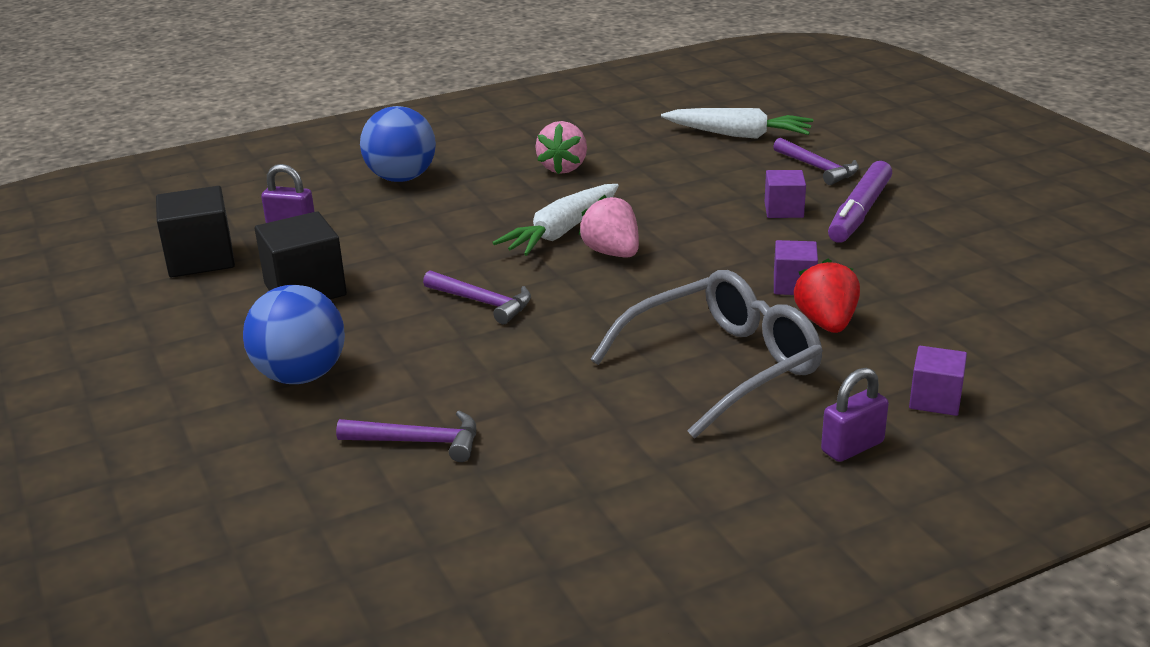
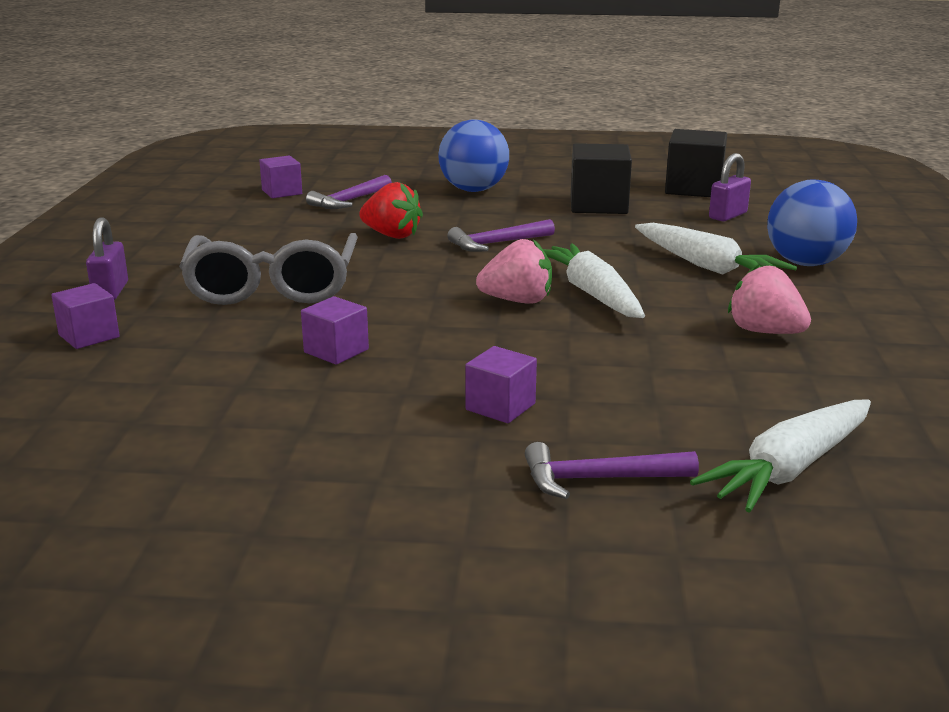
camera: 120 degrees right, 5 degrees down
(426, 514) = (282, 192): none -> purple cube
(448, 207) = (707, 266): none -> white carrot
(826, 323) = (255, 340): red strawberry -> red strawberry (392, 235)
(859, 212) = (431, 448): purple marker -> none

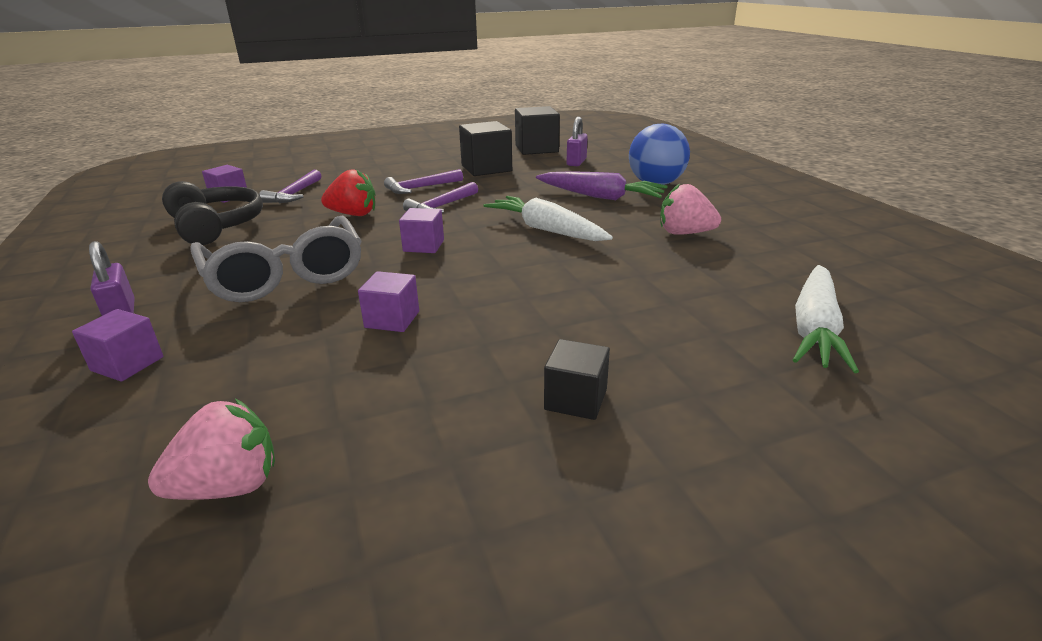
camera: 25 degrees left, 5 degrees up
(246, 223) = (216, 226): none -> black headphones
(440, 462) = (576, 399): none -> black cube
(473, 190) = (387, 171): blue ball -> none
(500, 407) = (572, 334): purple cube -> purple cube (423, 246)
(517, 301) = (499, 246): pink strawberry -> pink strawberry (229, 486)
(598, 479) = (707, 376): purple hammer -> purple hammer (420, 188)
(707, 266) = (600, 197): white carrot -> purple carrot

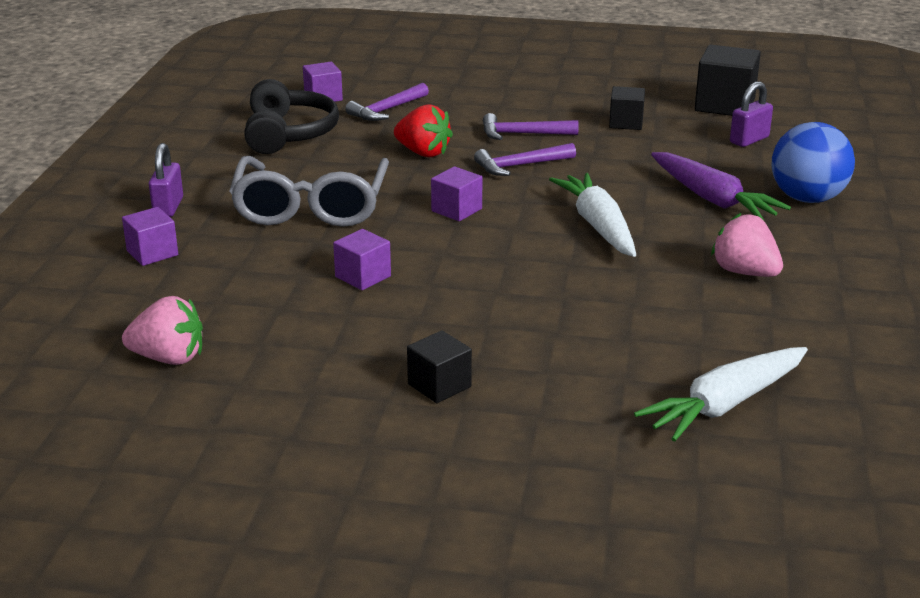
camera: 30 degrees right, 0 degrees up
(486, 168) = (626, 123): black cube -> black cube, size x0.60

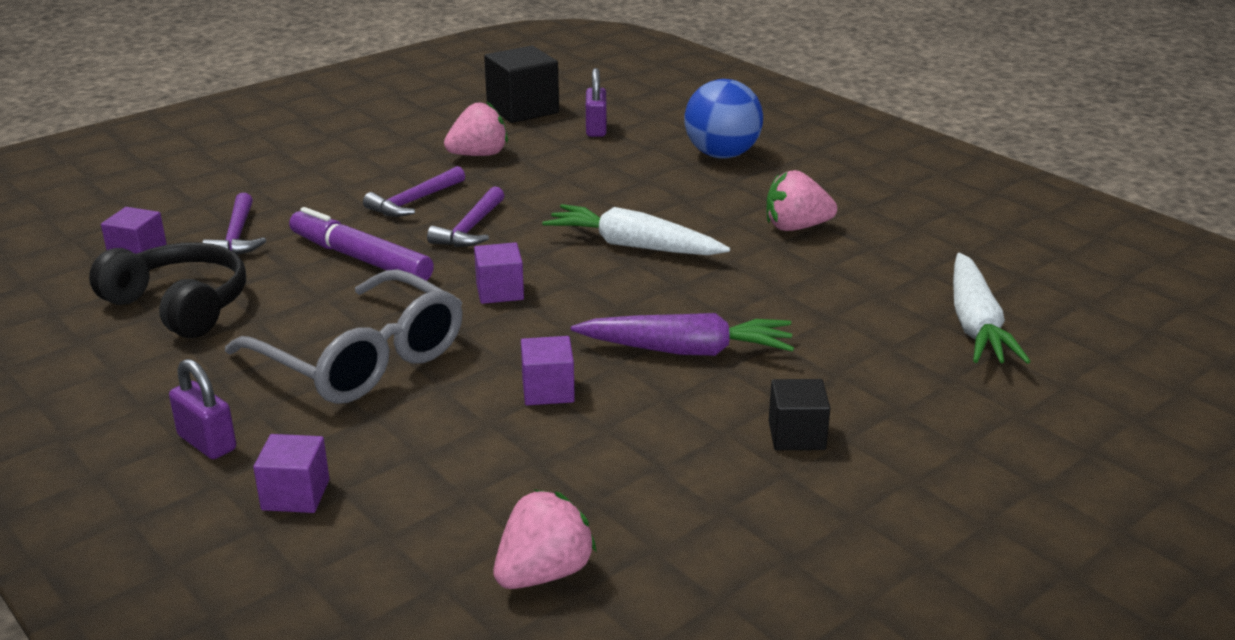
camera: 50 degrees left, 0 degrees up
(423, 153) = (360, 258): red strawberry -> purple marker
(626, 123) = (478, 155): black cube -> pink strawberry
(712, 199) = (666, 185): purple carrot -> purple carrot (687, 351)

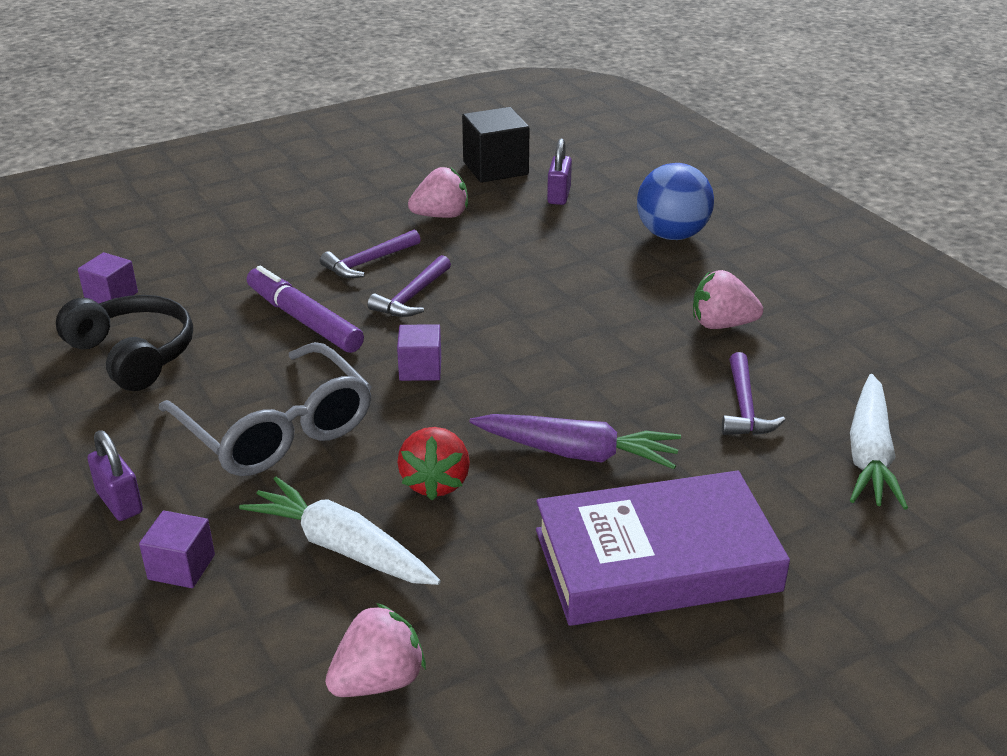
camera: 10 degrees right, 5 degrees up
(237, 237) = (201, 286): purple hammer -> purple hammer (744, 407)
(548, 390) = (435, 482): purple cube -> red strawberry
(633, 246) = (559, 330): white carrot -> white carrot (342, 547)
(796, 435) = (656, 560): black cube -> purple book

